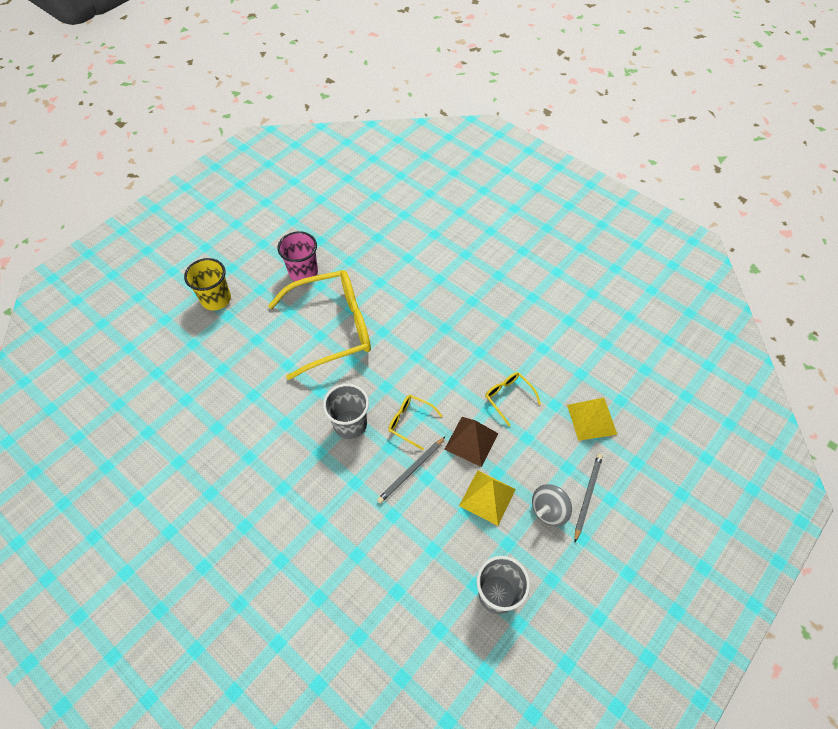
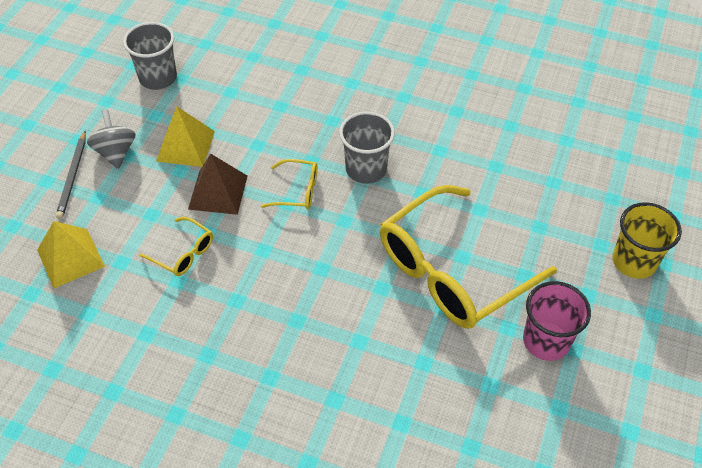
camera: 160 degrees right, 5 degrees down
(411, 471) = (276, 146): grey pencil -> none
(548, 510) = (116, 152): grey spinning top -> grey spinning top turned 45 degrees counterclockwise

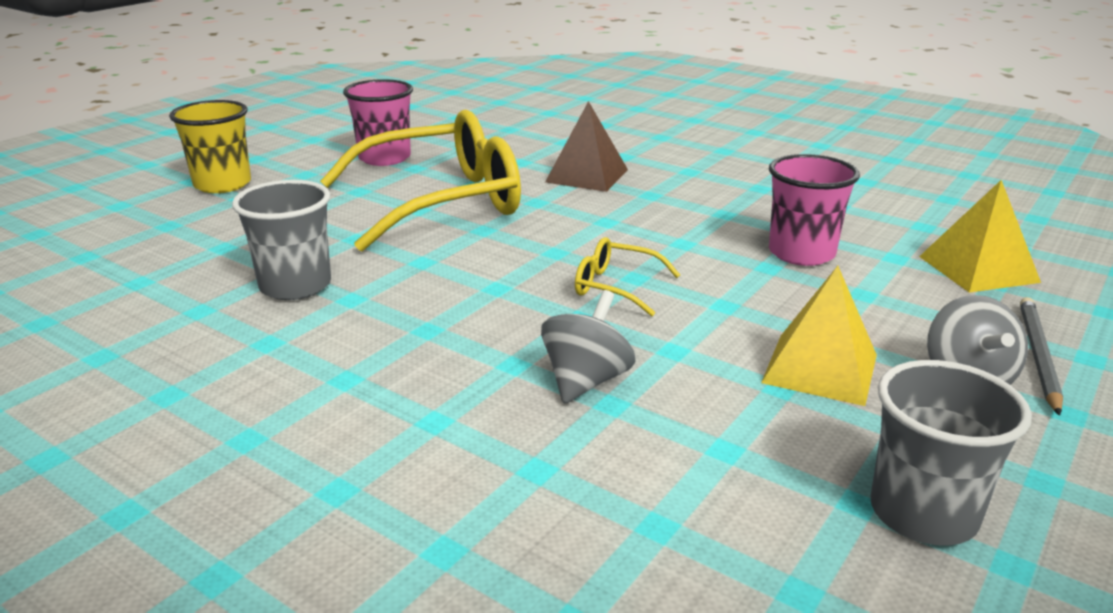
camera: 165 degrees left, 25 degrees down
(183, 253) = (801, 253): yellow glasses -> pink cup
(218, 192) = (751, 302): brown pyramid -> brown pyramid (587, 176)
(295, 116) = (586, 381): none -> grey spinning top
(366, 169) = (490, 294): grey cup -> grey cup (295, 286)

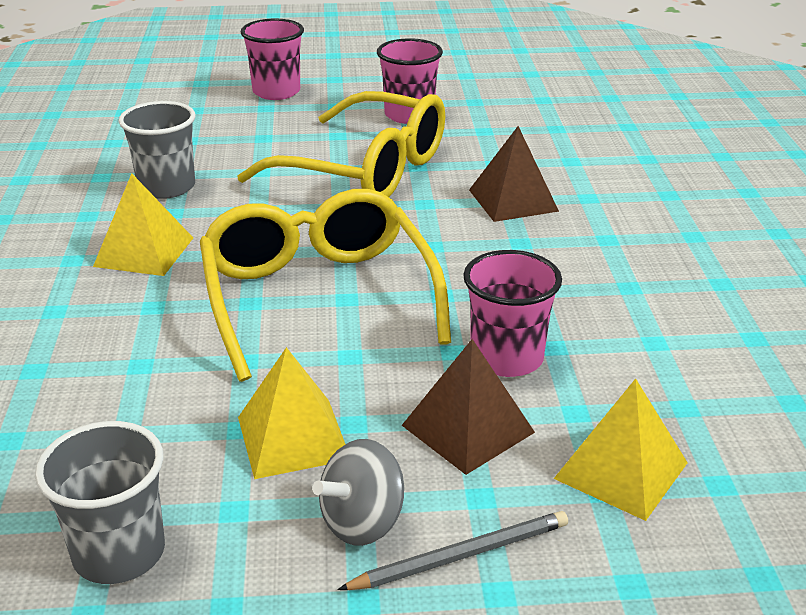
camera: 50 degrees right, 5 degrees up
(222, 184) = (276, 92): yellow cup -> pink cup
(401, 336) = (144, 251): none -> yellow pyramid
(586, 381) = (160, 342): grey spinning top -> none
(616, 287) = (318, 297): yellow glasses -> yellow glasses, size x2.35
(879, 298) = (468, 428): none -> brown pyramid

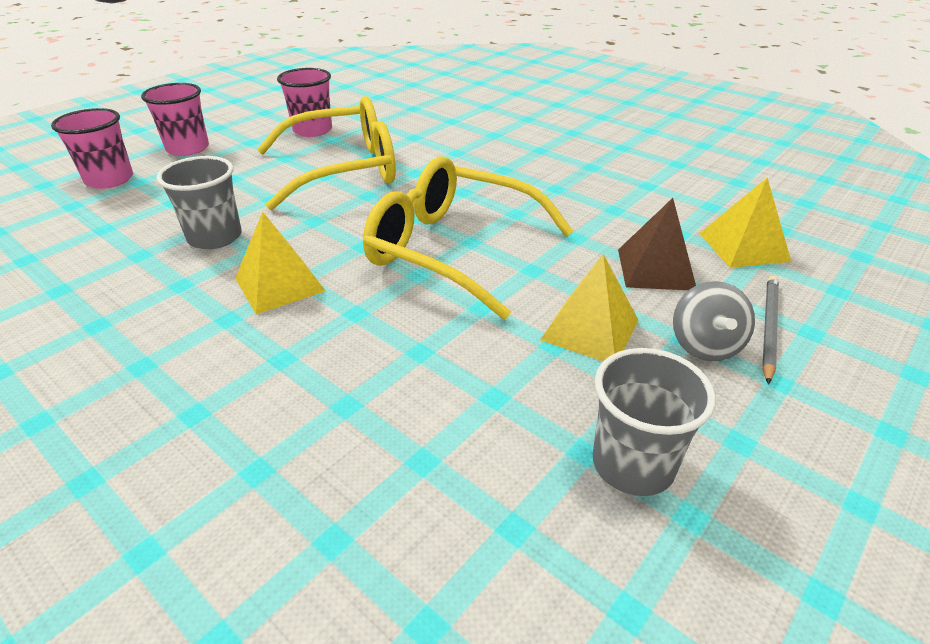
camera: 45 degrees left, 5 degrees up
(507, 358) = (606, 226): pink cup -> pink cup (109, 180)
(513, 200) = (460, 151): brown pyramid -> none

